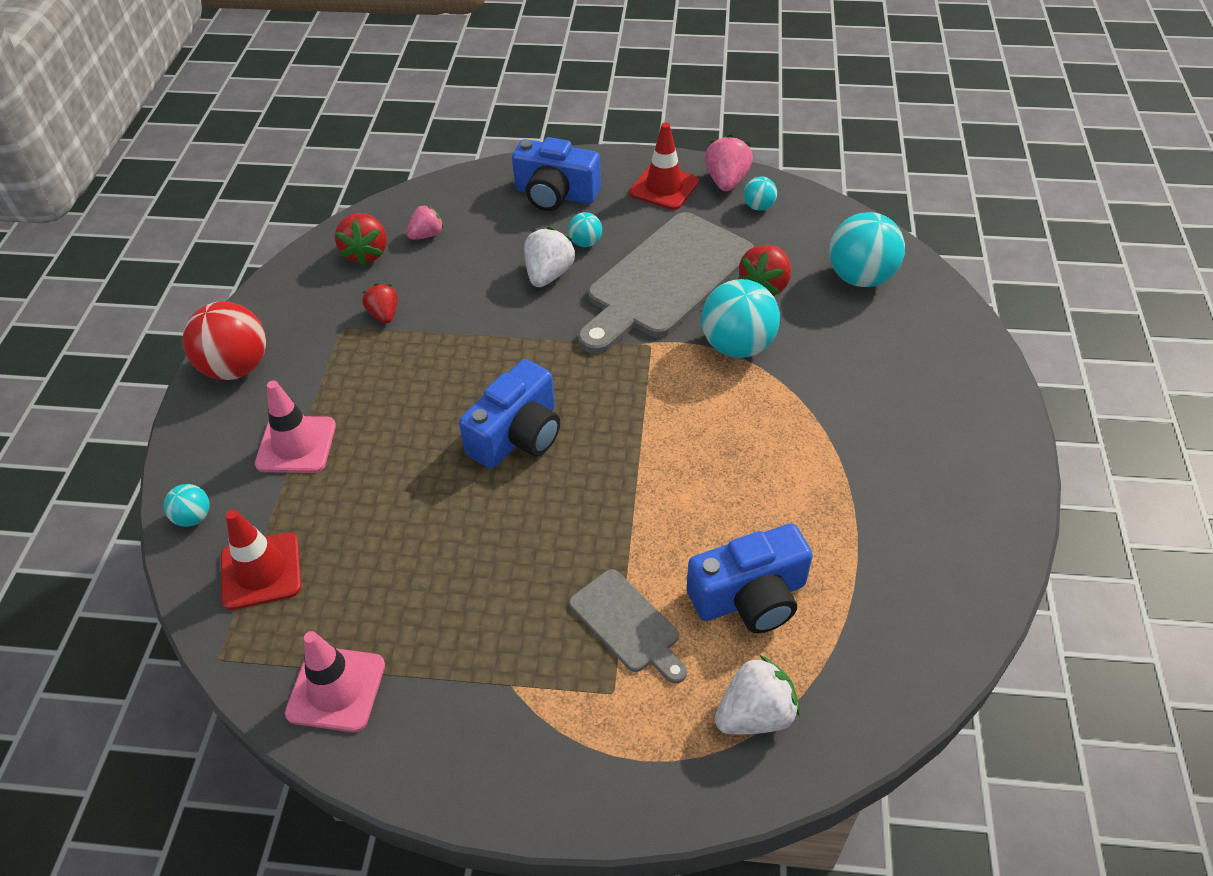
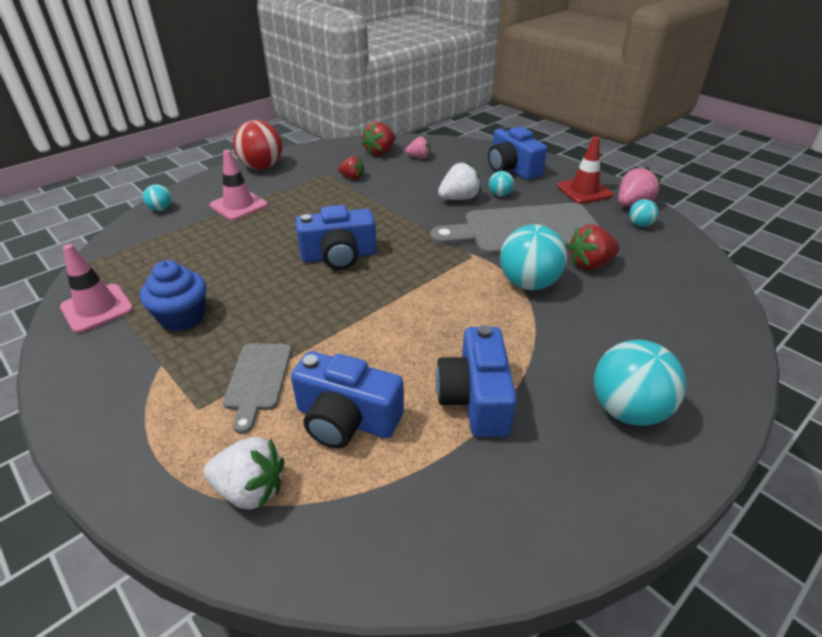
camera: 40 degrees right, 10 degrees down
(261, 571) = (149, 243): red traffic cone -> none
(384, 314) = (352, 177): red strawberry -> red strawberry turned 90 degrees clockwise
(454, 624) = (182, 317): none -> blue cupcake
(824, 498) = (475, 398): none -> blue camera
(860, 277) = (673, 293): turquoise ball -> turquoise ball (627, 410)

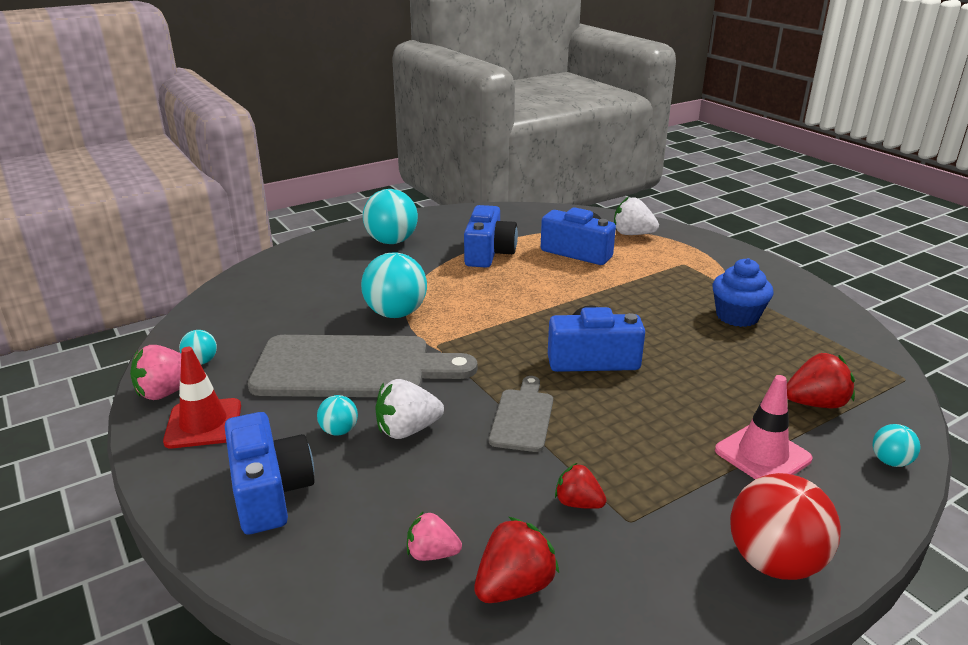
camera: 170 degrees left, 10 degrees down
(97, 308) = (831, 331): pink traffic cone -> none
(258, 380) = (646, 273): grey cutting board -> grey cutting board (522, 417)
(590, 264) = (315, 325): red strawberry -> red strawberry (815, 403)

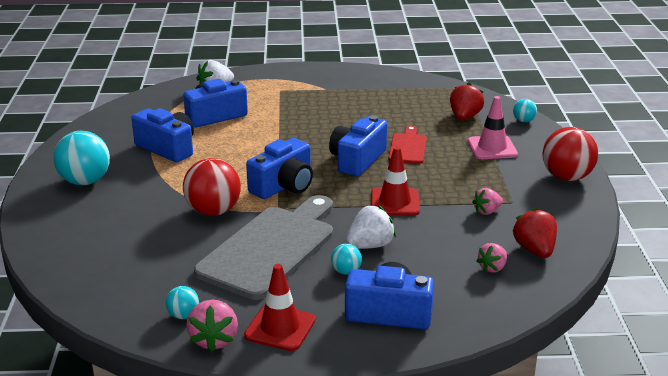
camera: 60 degrees left, 0 degrees up
(396, 313) = (213, 211): turquoise ball -> red ball
(407, 430) = (370, 245): white strawberry -> white strawberry turned 135 degrees counterclockwise
(483, 333) = (284, 186): none -> blue camera
(522, 417) = (394, 202): grey cutting board -> red traffic cone
(578, 503) = (487, 211): red strawberry -> pink strawberry
(669, 384) = (407, 147): none -> red cutting board
(737, 316) = (361, 101): blue cupcake -> none

